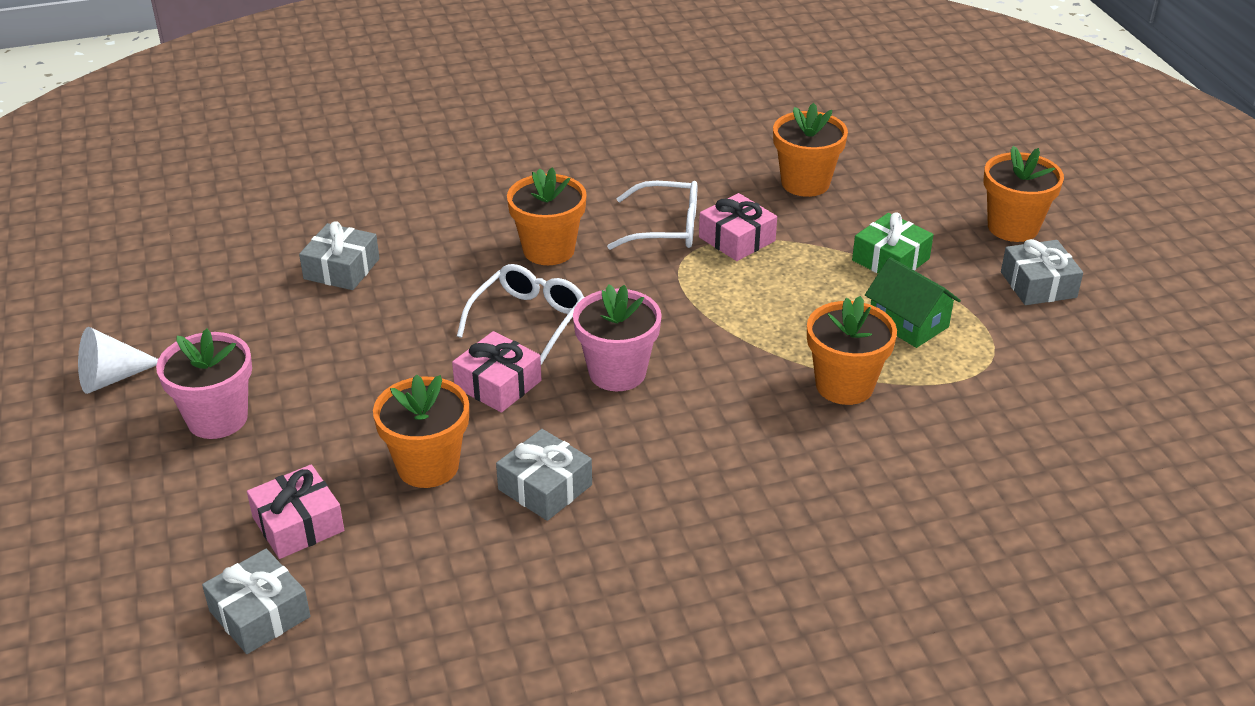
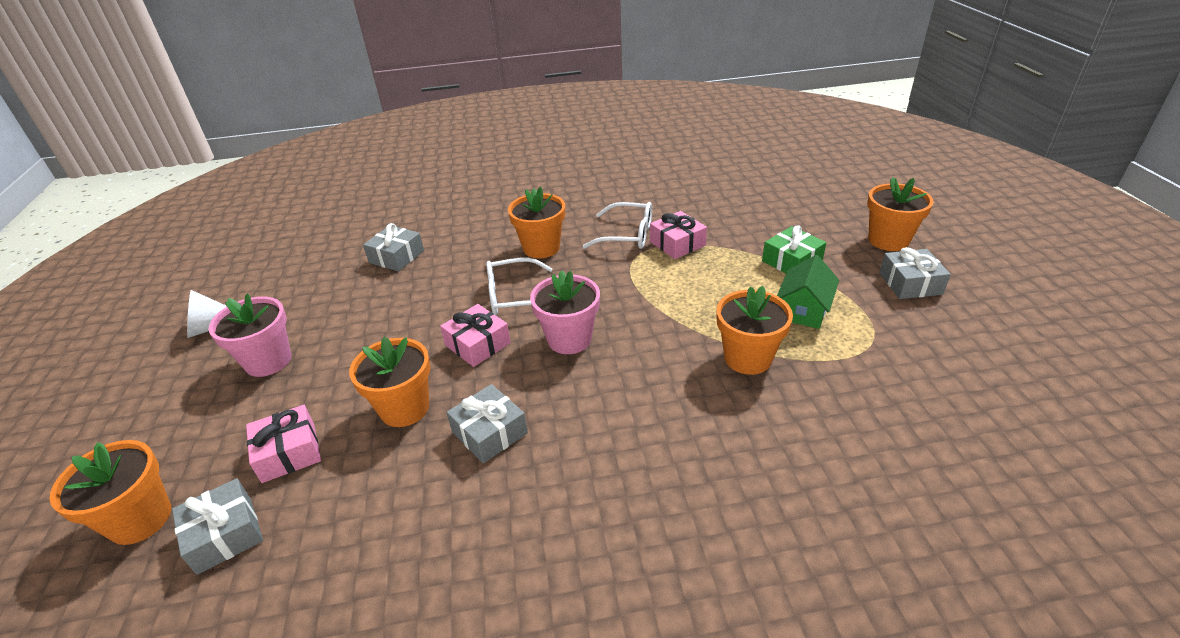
camera: 10 degrees right, 0 degrees up
(528, 319) = (514, 296): white glasses -> white glasses turned 135 degrees counterclockwise
(805, 183) = (732, 207): orange flower pot -> orange flower pot (140, 519)
(908, 323) = (803, 309): green house -> green house turned 60 degrees clockwise

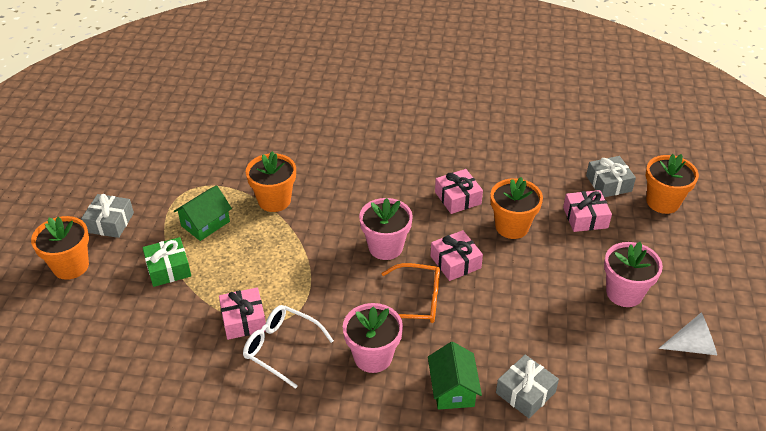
camera: 165 degrees left, 5 degrees up
(462, 245) = (453, 389): none -> green house
(489, 432) = (457, 198): grey gift -> pink gift
(514, 296) = (416, 301): white glasses -> orange glasses
(541, 248) = (373, 357): orange flower pot -> pink flower pot

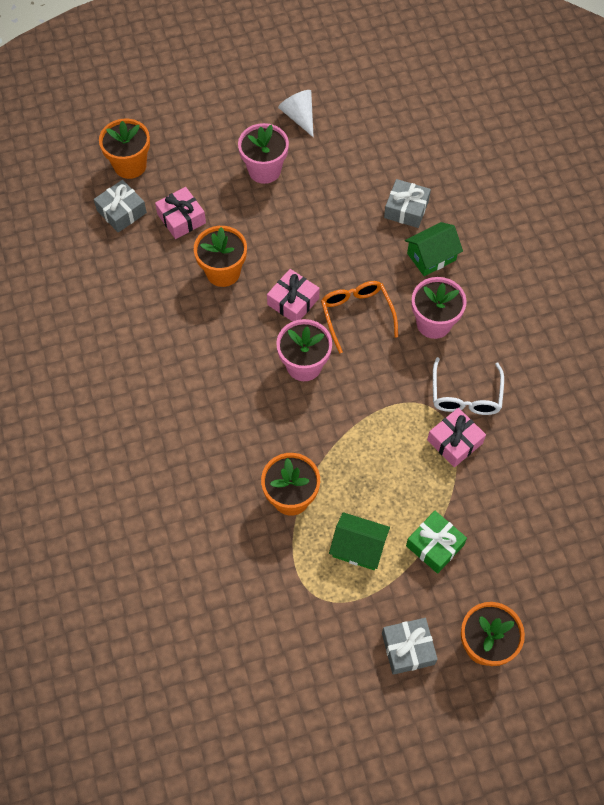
camera: 115 degrees left, 20 degrees up
(457, 198) = (204, 329): pink gift -> none

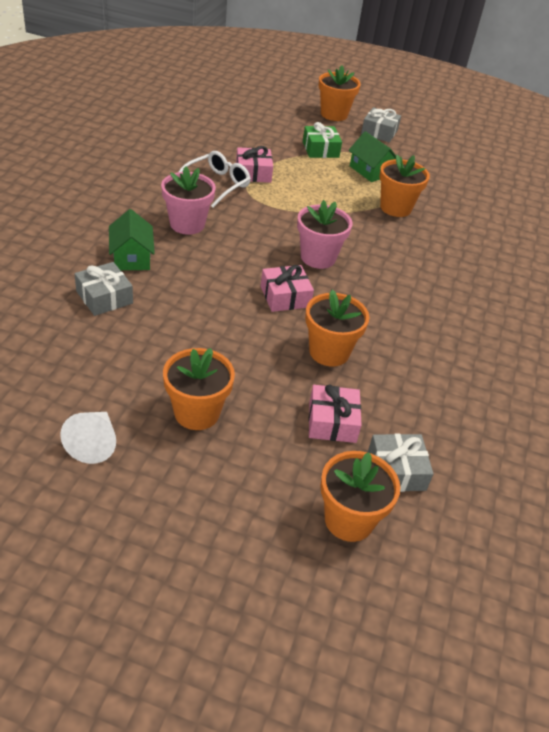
camera: 150 degrees left, 20 degrees down
(264, 170) = (197, 413): pink flower pot -> orange flower pot
(356, 314) = (241, 260): orange glasses -> none
(431, 256) = (131, 257): green house -> green house turned 75 degrees clockwise

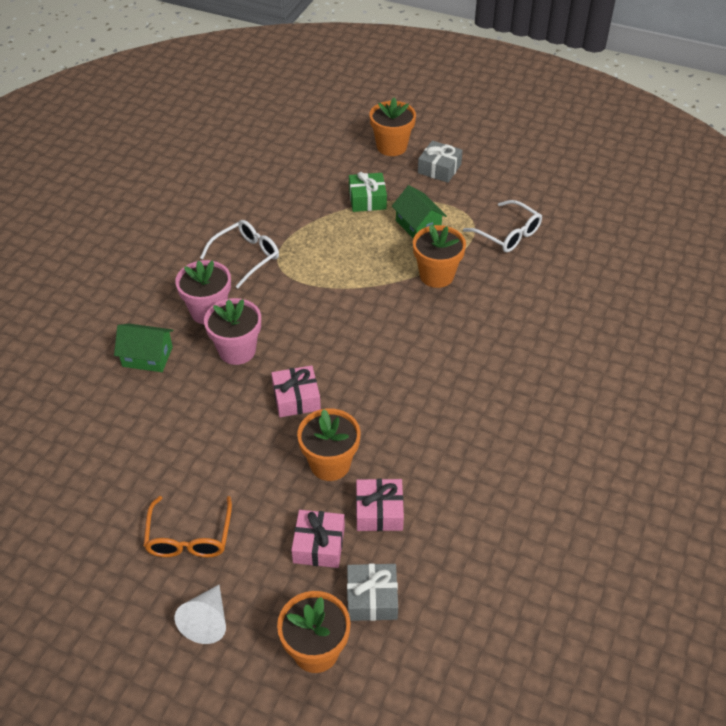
camera: 10 degrees right, 5 degrees up
(94, 443) = (90, 572): white cone -> white cone (207, 621)
(104, 297) = (116, 407): grey gift -> none
(131, 257) = (147, 357): green house -> green house turned 75 degrees counterclockwise
(197, 413) = (189, 537): orange flower pot -> orange glasses
(253, 173) = (287, 238): pink gift -> pink gift (379, 511)
(318, 257) = (339, 347): pink flower pot -> pink flower pot (237, 350)
(451, 181) = (508, 234): none -> white glasses

